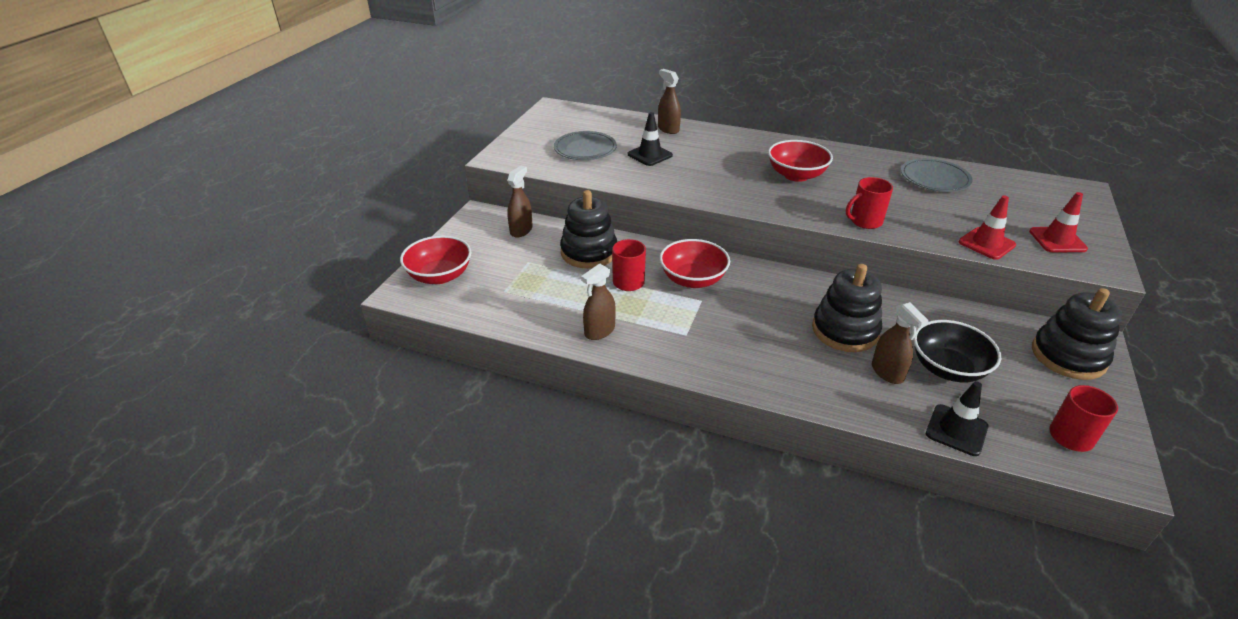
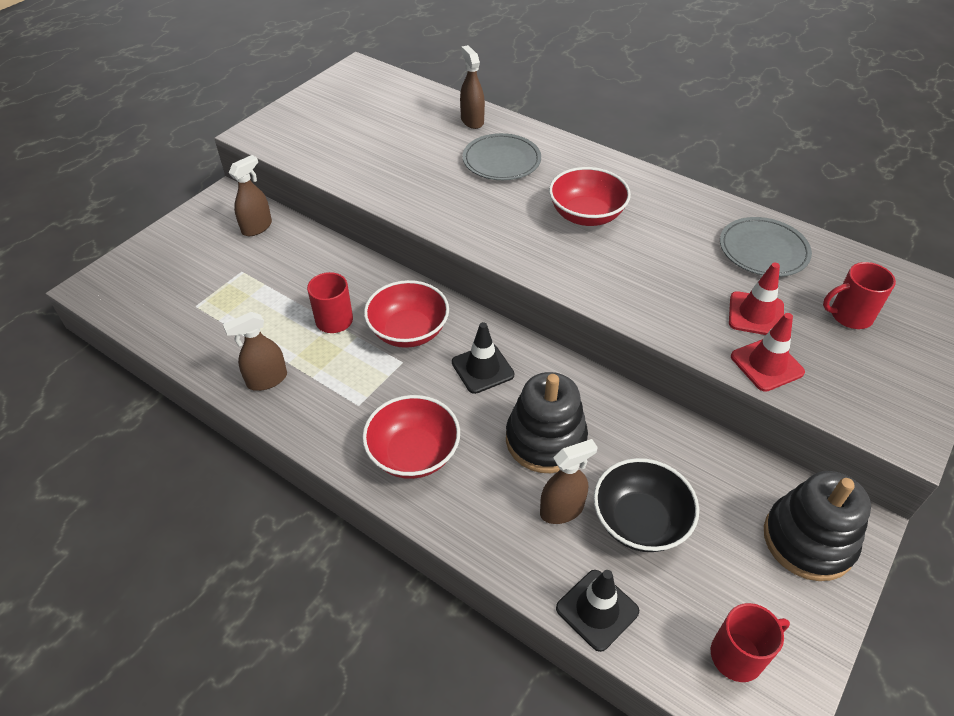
camera: 15 degrees right, 10 degrees up
(440, 276) = (141, 272): red bowl -> red bowl (413, 453)
(585, 149) = (358, 135): grey plate -> grey plate (501, 161)
(589, 252) = (313, 271): black stacking toy -> none
(650, 155) = (427, 156): black traffic cone -> black traffic cone (482, 369)
(865, 221) = (628, 300): red mug -> red mug (849, 316)
(887, 372) = (562, 510): brown spray bottle -> brown spray bottle turned 105 degrees counterclockwise
(1057, 240) = (868, 378): red traffic cone -> red traffic cone (756, 314)

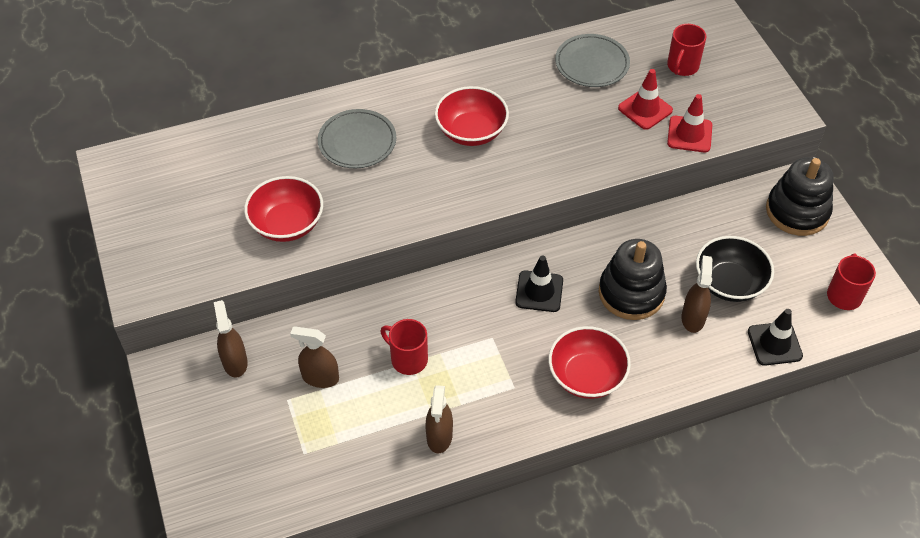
camera: 55 degrees left, 5 degrees up
(408, 331) = (463, 316): red bowl -> red bowl (287, 224)
(472, 121) = (282, 129): brown spray bottle -> brown spray bottle (320, 377)

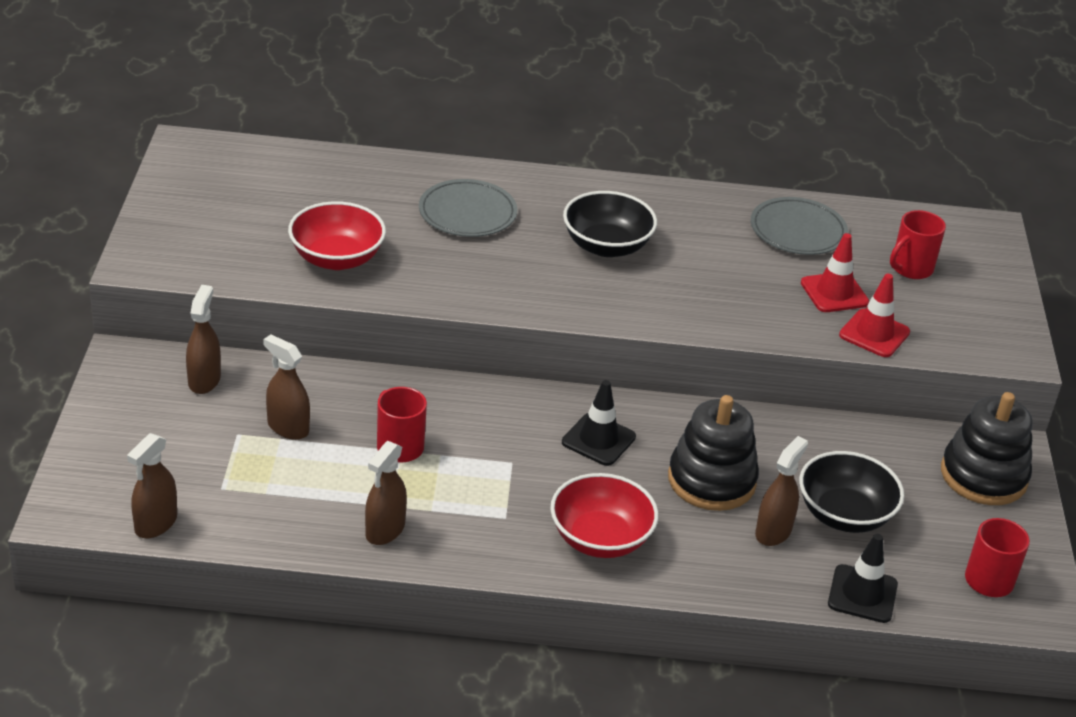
camera: 20 degrees right, 15 degrees down
(275, 507) = (155, 524): none -> brown spray bottle
(471, 131) = (606, 246): red bowl -> black bowl

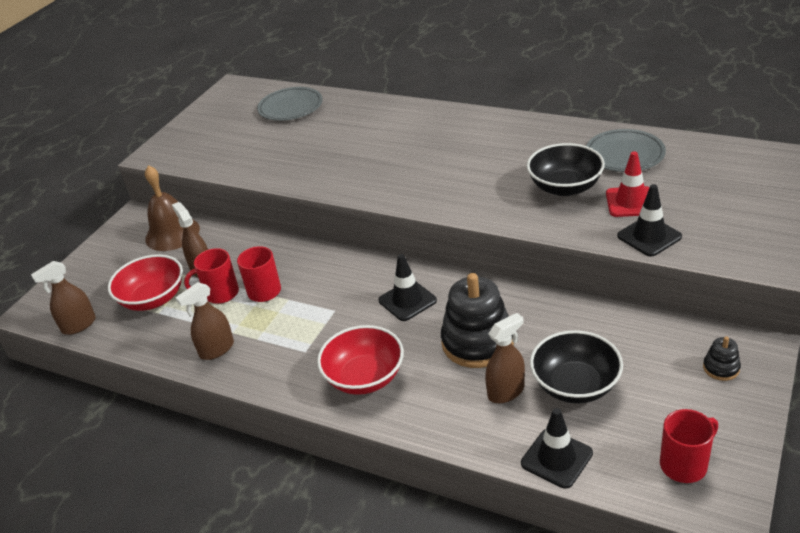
camera: 30 degrees right, 0 degrees up
(204, 380) = (172, 233): brown spray bottle -> brown bell
(336, 258) = (275, 157): red bowl -> red bowl (153, 299)
(467, 213) = (381, 132): grey plate -> grey plate (290, 107)
(606, 246) = (467, 158): black bowl -> black bowl (565, 187)
(874, 334) = (649, 236): red traffic cone -> black traffic cone
(910, 268) = (708, 187): red mug -> red mug (220, 294)
(983, 476) = (721, 368): black stacking toy -> black stacking toy, size x0.45

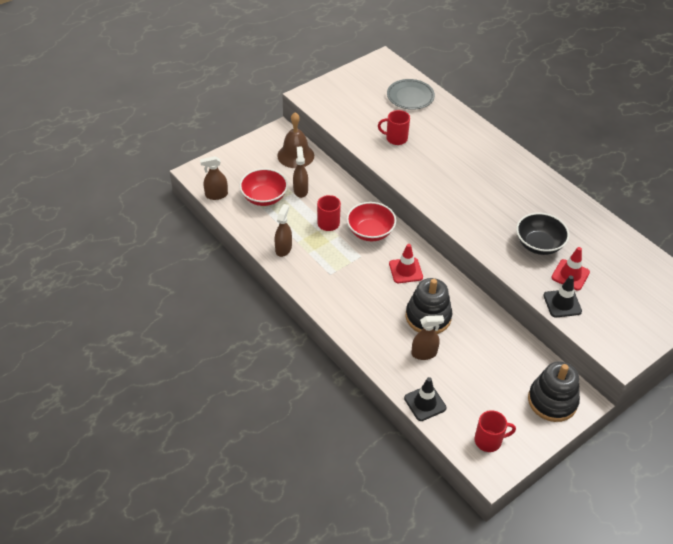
camera: 20 degrees right, 10 degrees up
(216, 349) = (283, 249): brown spray bottle -> brown spray bottle turned 120 degrees clockwise
(220, 294) = (303, 213): red mug -> red mug (395, 138)
(364, 377) = (353, 306): red bowl -> red bowl (370, 232)
(407, 300) = (405, 270): black traffic cone -> red traffic cone
(575, 385) = (464, 369): black bowl -> none
(624, 154) = (594, 239): grey plate -> none
(721, 368) = (552, 401): black stacking toy -> black stacking toy, size x2.23

